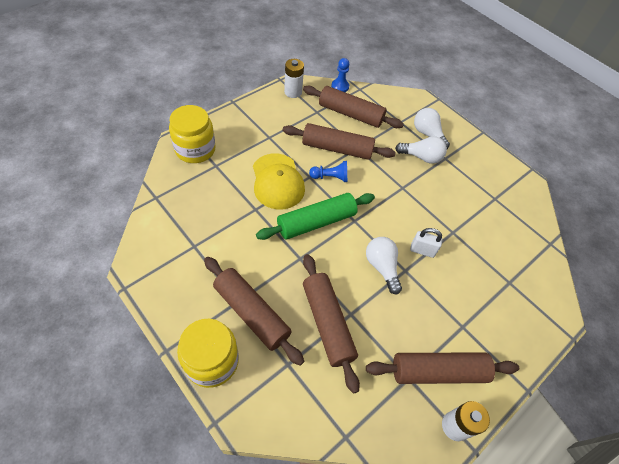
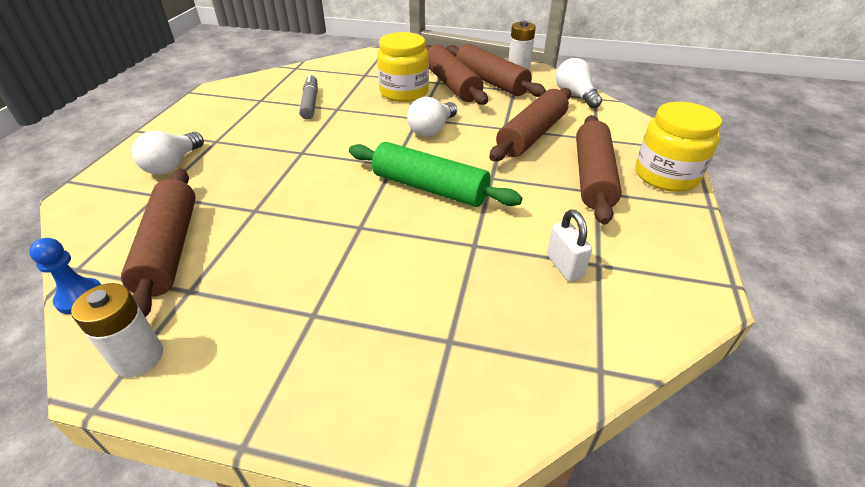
camera: 120 degrees left, 15 degrees down
(195, 149) = (446, 400): yellow jar -> yellow jar (404, 92)
(277, 181) = (403, 251): yellow cap -> none
(330, 177) = (342, 209): blue pawn -> none
(337, 149) = (274, 227): brown rolling pin -> brown rolling pin (452, 84)
(421, 157) = (229, 156): white light bulb -> white light bulb (575, 95)
(422, 250) = (382, 116): white padlock -> white padlock (564, 266)
(472, 222) = (310, 103): none -> grey marker

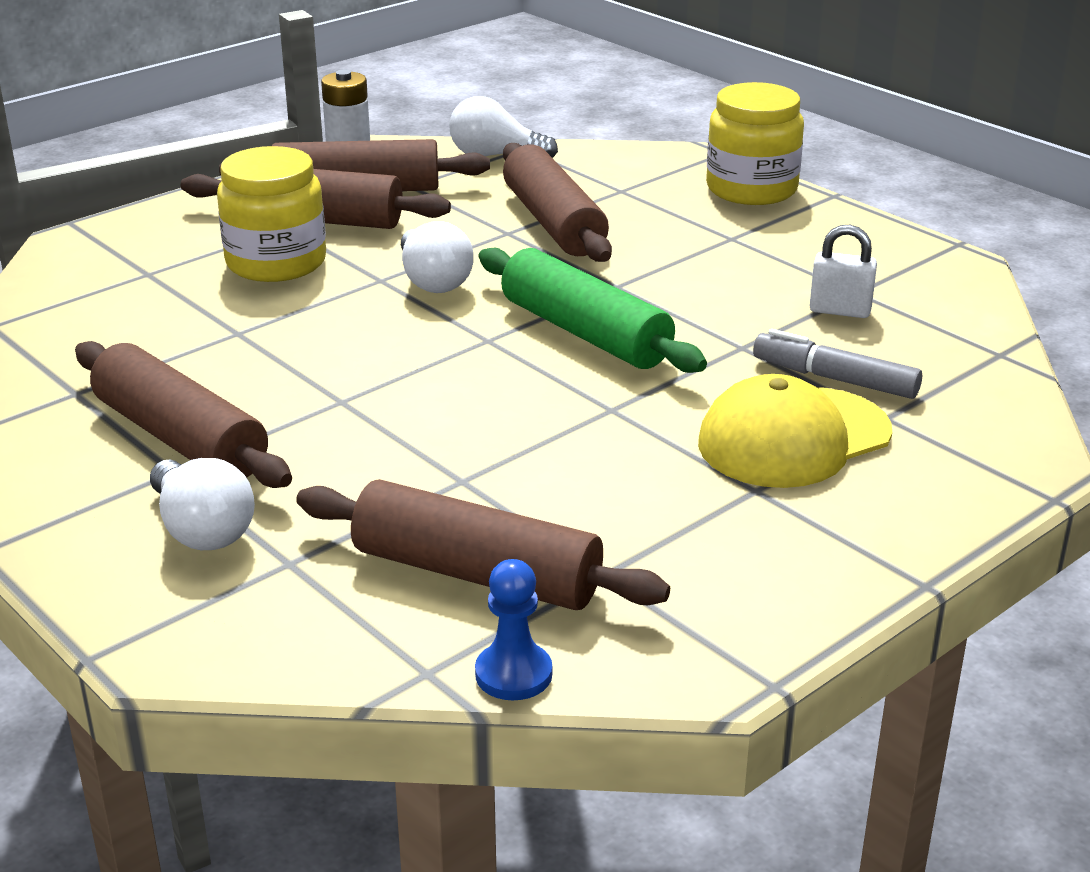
camera: 55 degrees left, 10 degrees down
(138, 358) = (709, 636): white battery -> none
(310, 103) = (174, 349): grey marker -> grey marker (834, 379)
(385, 307) = (793, 438): none -> yellow cap
(430, 188) = (585, 333): green rolling pin -> green rolling pin turned 75 degrees clockwise
(592, 177) = (700, 227): brown rolling pin -> brown rolling pin (180, 438)

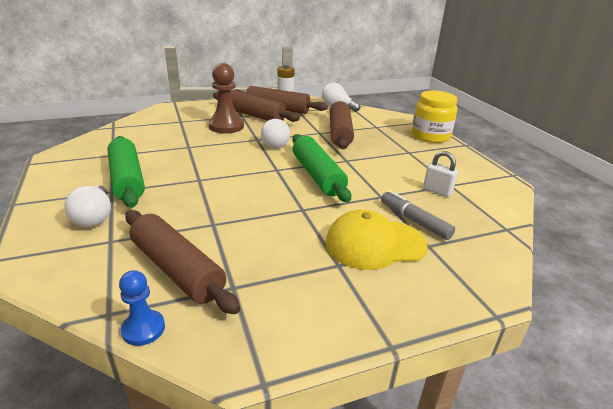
camera: 20 degrees right, 0 degrees up
(180, 438) = (127, 179): brown rolling pin -> green rolling pin
(276, 262) = (226, 126): yellow jar -> brown pawn

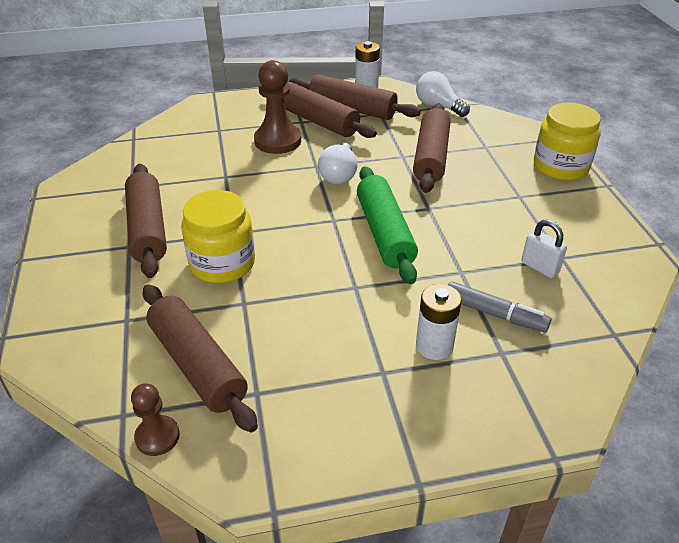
camera: 10 degrees right, 10 degrees up
(94, 217) = (109, 284): white light bulb -> none
(127, 179) = (148, 229): green rolling pin -> brown rolling pin
(143, 329) = (157, 437): blue pawn -> brown pawn
(192, 199) = (222, 263): none -> yellow jar
(375, 244) = (434, 346): yellow cap -> white battery
(414, 221) = (494, 314): grey marker -> grey marker turned 150 degrees clockwise

